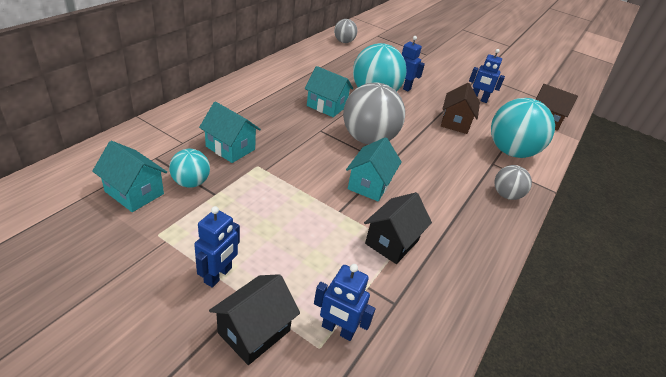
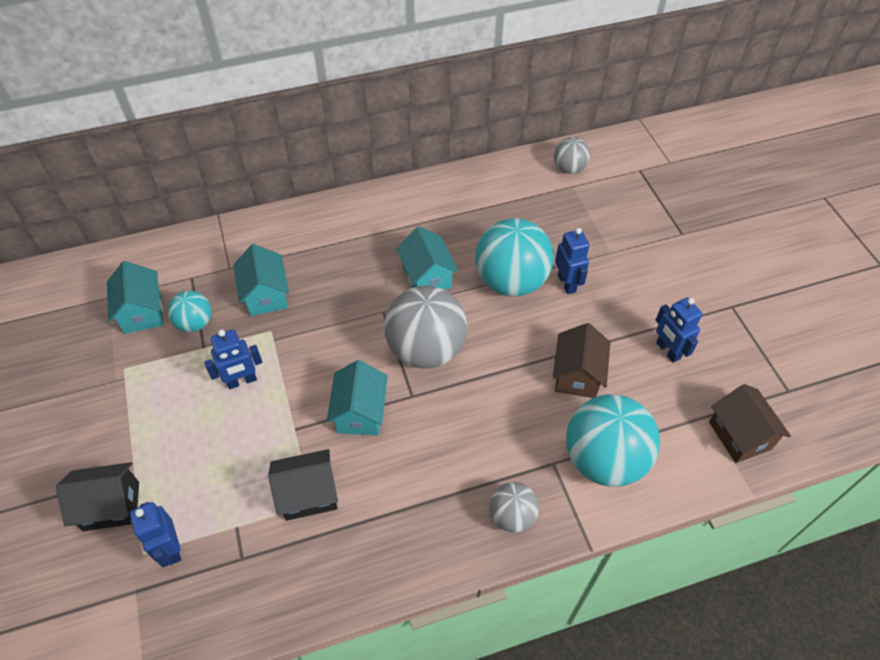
camera: 45 degrees right, 15 degrees up
(218, 275) = (132, 437): blue robot -> blue robot (242, 381)
(369, 184) = (360, 413): turquoise house -> turquoise house turned 60 degrees counterclockwise
(455, 122) = (577, 375): brown house -> brown house turned 45 degrees counterclockwise

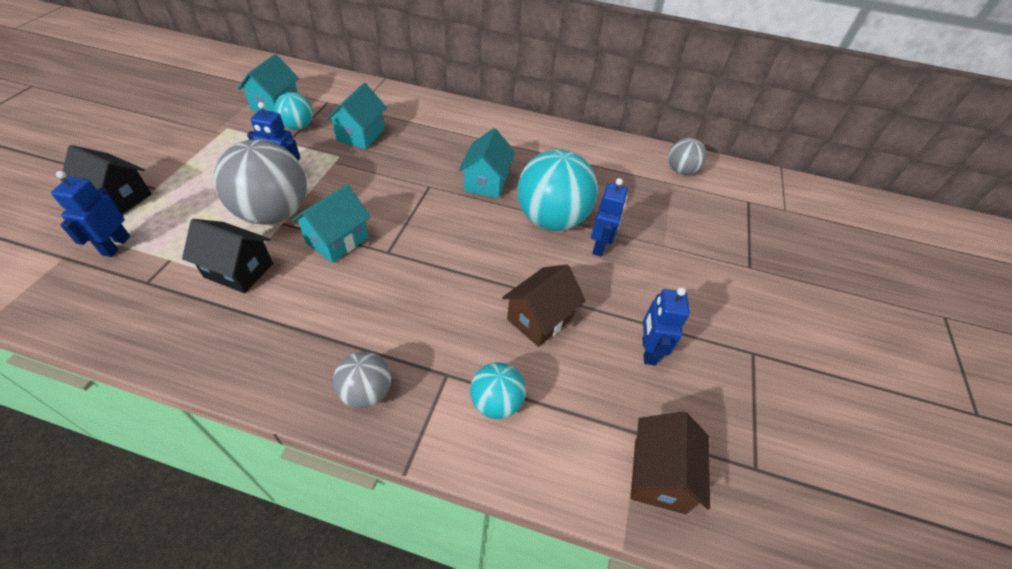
camera: 30 degrees right, 5 degrees down
(426, 349) = (433, 227): grey ball -> grey ball (274, 213)
(604, 459) = (496, 402): turquoise ball -> turquoise ball, size x0.53

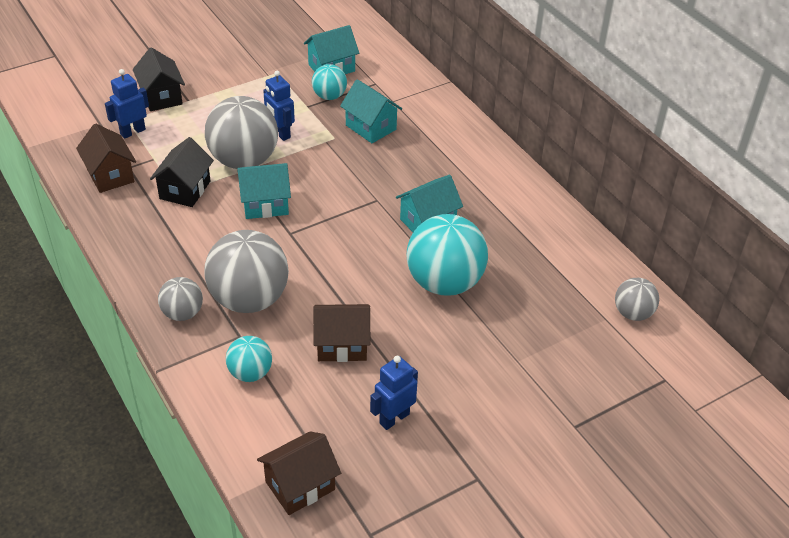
camera: 45 degrees right, 5 degrees down
(130, 302) = (110, 175): none -> brown house
(239, 270) = (185, 190): black house -> black house turned 45 degrees clockwise
(361, 135) = (371, 127): turquoise house -> turquoise house turned 75 degrees clockwise
(417, 333) = (249, 299): none -> grey ball
(599, 246) = (458, 327): blue robot -> none

